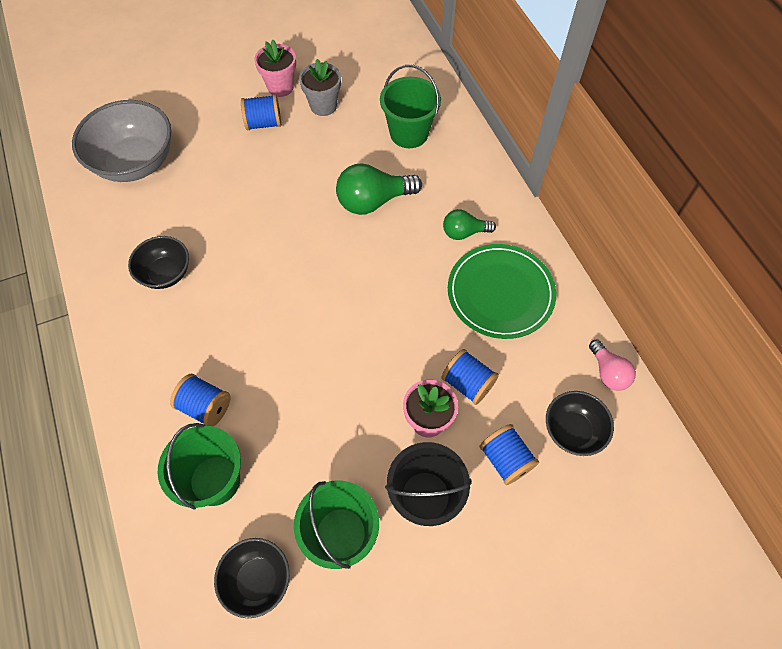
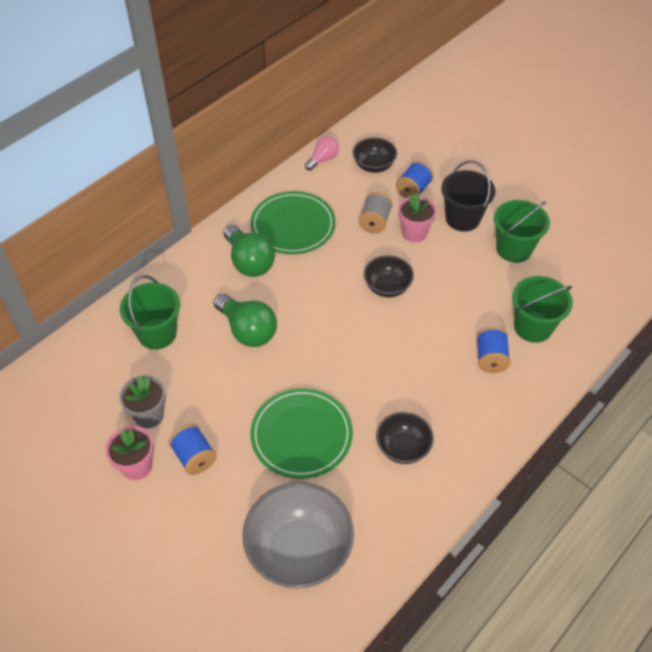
camera: 115 degrees left, 10 degrees down
(233, 201) = (301, 435): none -> green plate
(257, 579) = (569, 277): black bowl -> black bowl (387, 287)
(464, 232) = (249, 262): green light bulb -> green light bulb, size x1.67
(467, 383) = (374, 222): blue spool -> grey spool

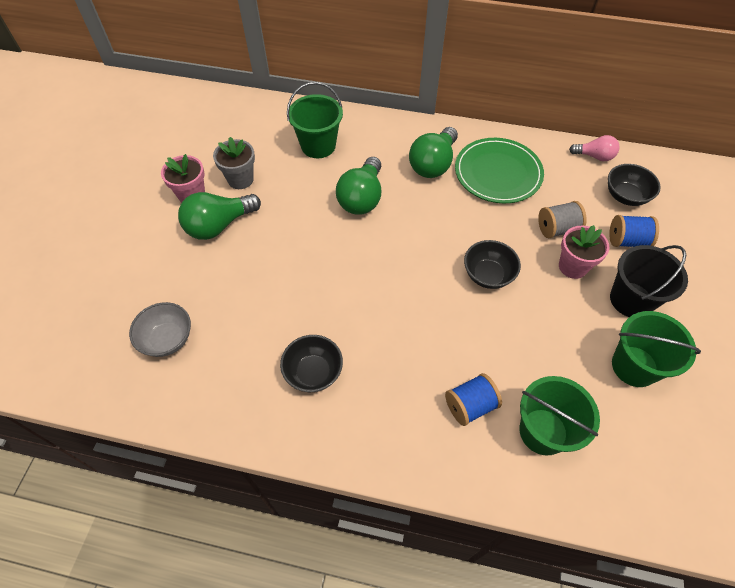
camera: 60 degrees right, 5 degrees up
(194, 457) = (219, 225): blue spool -> green light bulb
(299, 550) = (167, 339): grey bowl -> grey bowl, size x0.57
(301, 435) = (280, 286): green plate -> none

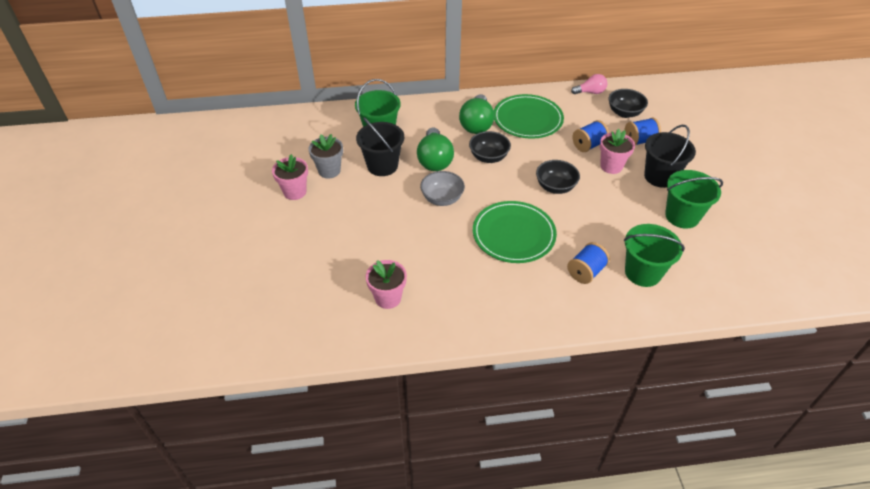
camera: 20 degrees left, 10 degrees down
(167, 339) = (333, 295): grey bowl -> grey bowl (442, 198)
(219, 225) = (330, 207): green light bulb -> none
(223, 362) = (388, 298): none -> pink flower pot
(300, 189) = (382, 165): none -> black bucket
(313, 372) = (462, 284): black bowl -> black bowl (488, 157)
(406, 324) = (513, 234): none -> green plate
(557, 229) = (588, 145): grey spool -> blue spool

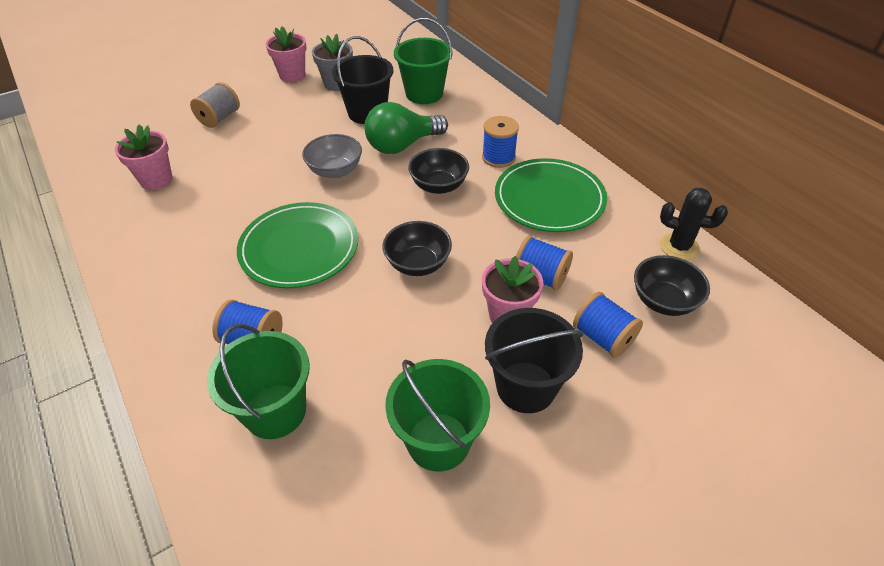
camera: 65 degrees right, 0 degrees up
(326, 247) = (219, 118): none -> grey spool
(476, 124) = (498, 157): green light bulb -> blue spool
(590, 92) = (679, 247): pink light bulb -> black cactus

